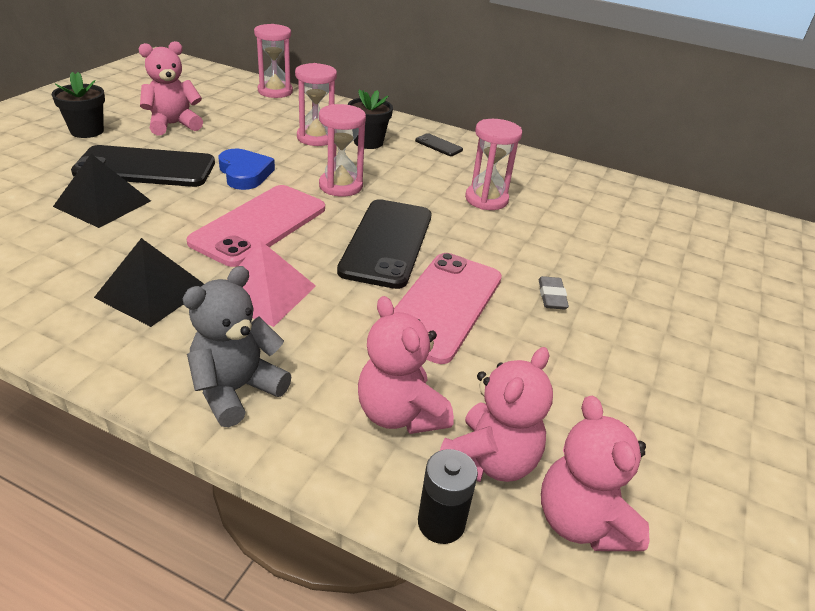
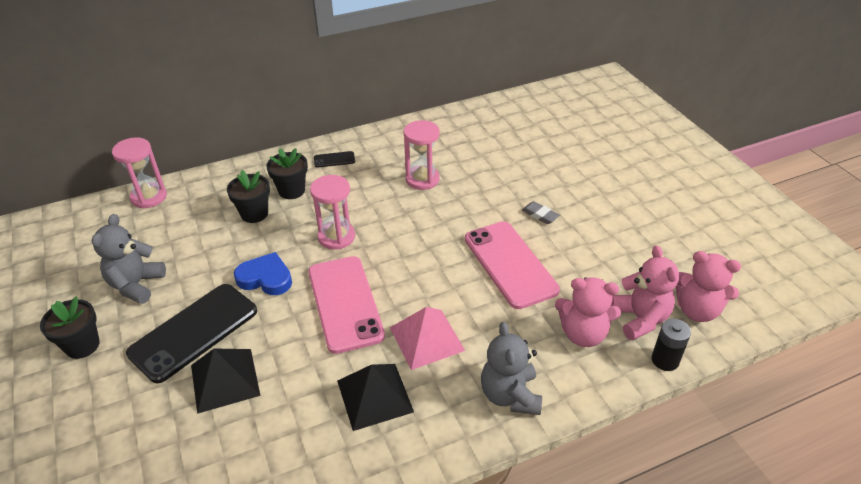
camera: 45 degrees left, 5 degrees up
(173, 125) = (136, 285): pink teddy bear -> grey teddy bear
(316, 138) = (254, 214): pink hourglass -> black flower pot
(387, 243) = (426, 252): black phone -> none

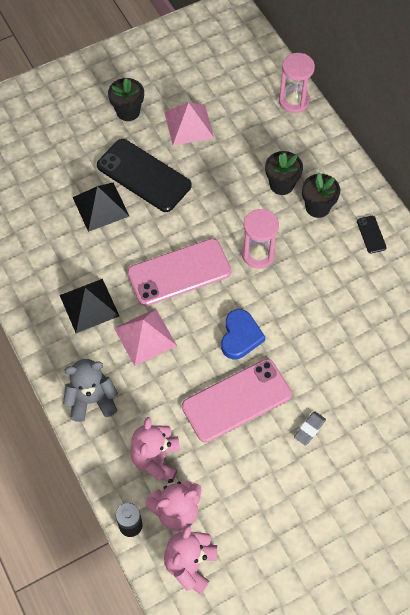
camera: 85 degrees right, 20 degrees up
(136, 285) = (189, 125): grey teddy bear -> pink pyramid
(265, 278) = (203, 210): blue heart -> blue heart (240, 336)
(422, 179) = (351, 317): pink hourglass -> none

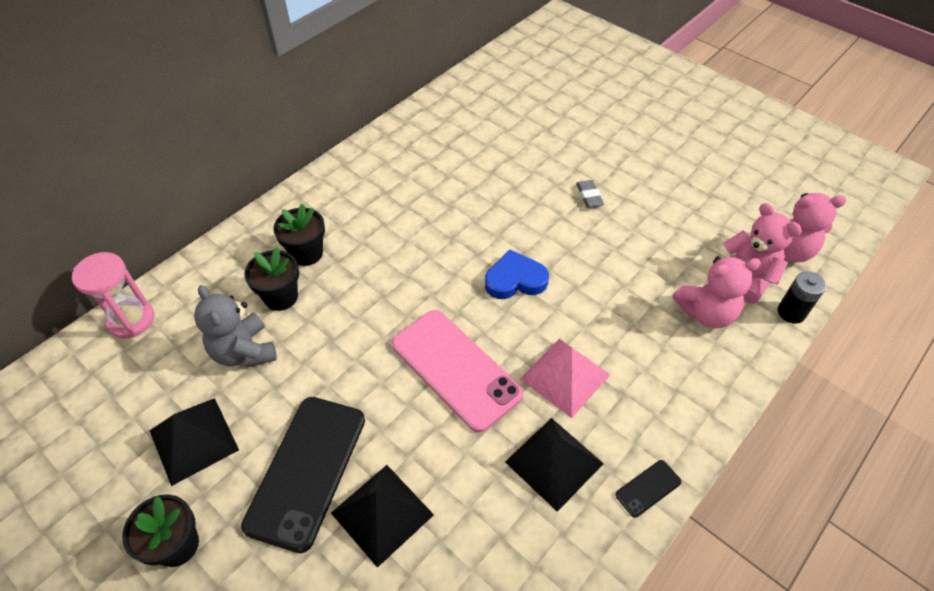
camera: 110 degrees left, 10 degrees down
(92, 400) = (681, 405): grey teddy bear -> grey teddy bear (244, 351)
(189, 125) = (194, 440): pink pyramid -> black pyramid
(236, 400) = (594, 261): pink phone -> none
(258, 254) = (395, 293): pink hourglass -> none
(309, 429) = (589, 196): grey eraser -> grey eraser turned 60 degrees clockwise
(371, 234) = (331, 199): black phone -> black phone (648, 488)

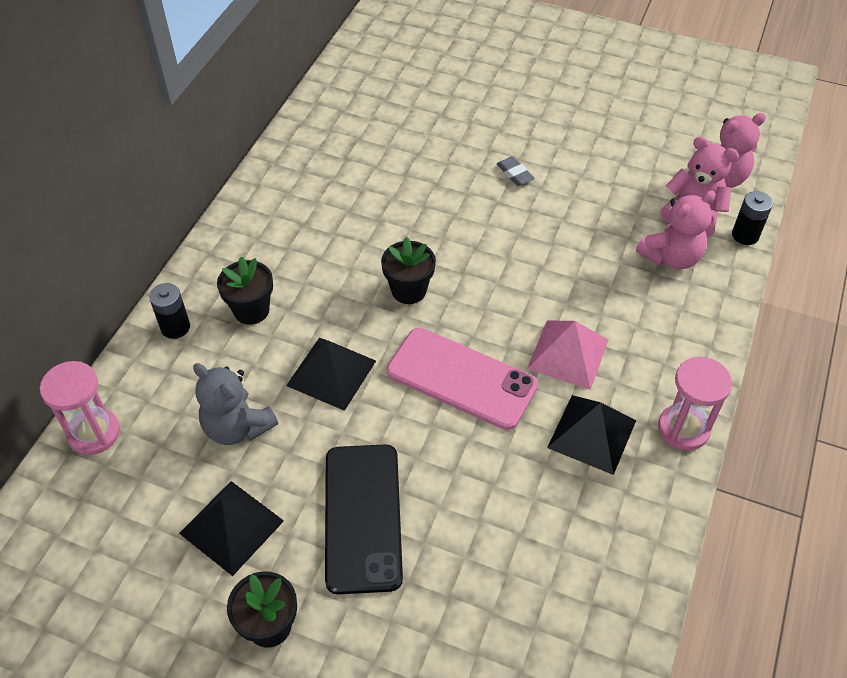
camera: 20 degrees left, 0 degrees up
(239, 250) = (175, 327): none -> black battery
(281, 297) = (247, 362): black flower pot -> black flower pot (409, 290)
(382, 514) = (455, 530): black pyramid -> black pyramid (331, 373)
(515, 280) = (479, 276): blue heart -> none
(648, 488) = (683, 429): black phone -> pink hourglass

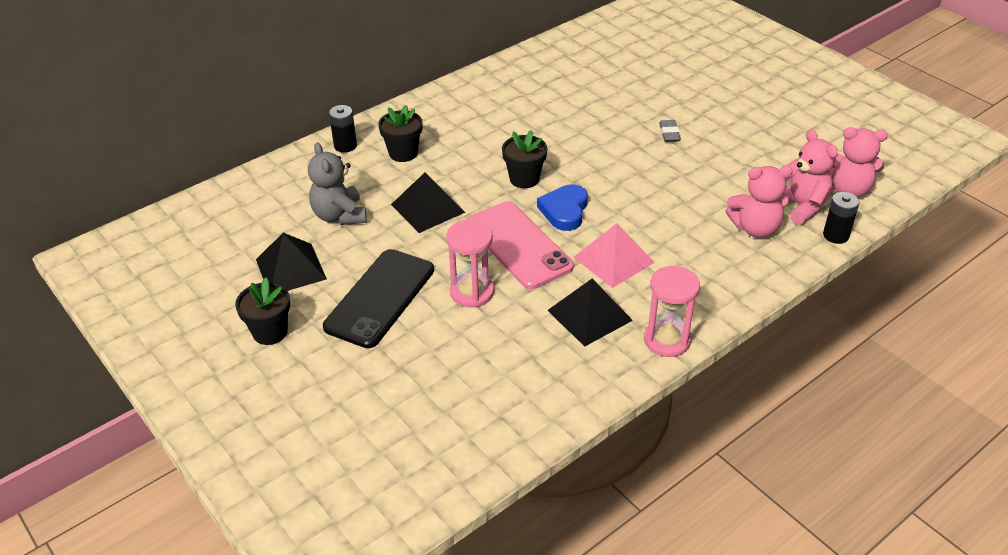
camera: 30 degrees right, 10 degrees down
(94, 433) = (248, 185): pink hourglass -> pink hourglass (472, 292)
(478, 314) = (564, 211): none -> blue heart

